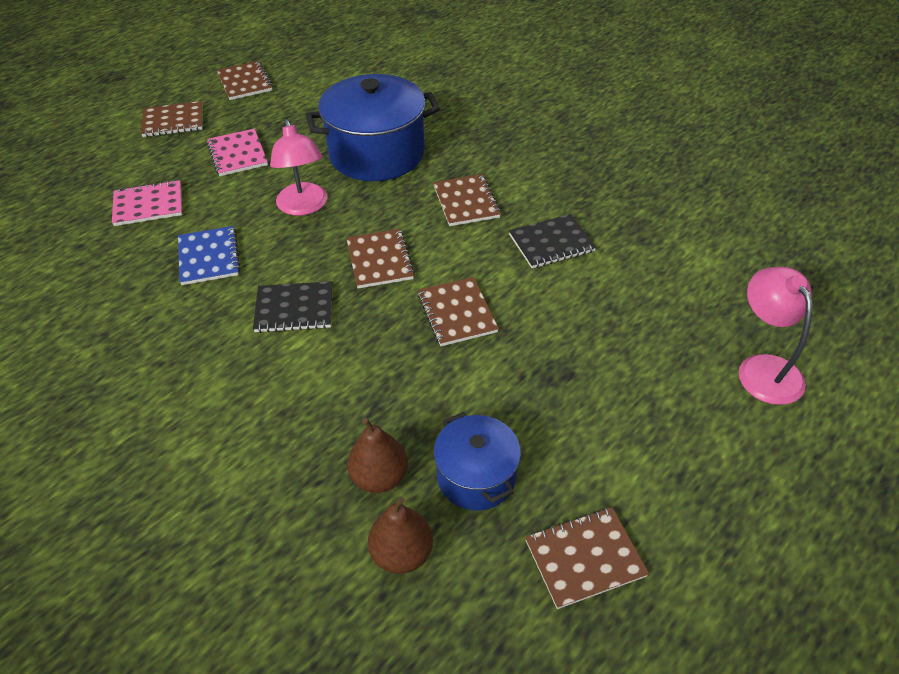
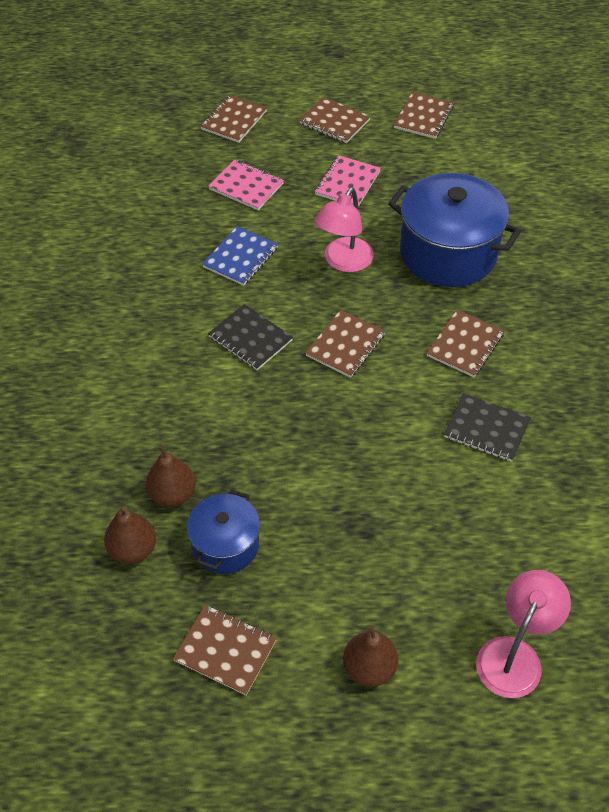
camera: 45 degrees right, 5 degrees up
(457, 313) = (349, 427): brown notebook -> brown notebook (234, 120)
(696, 465) = (369, 668): none -> brown pear

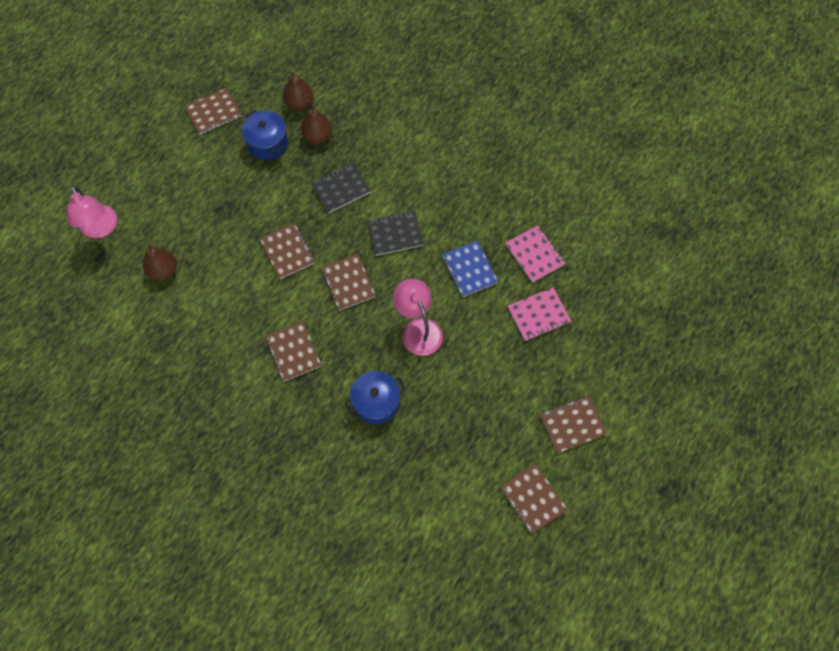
camera: 125 degrees right, 15 degrees up
(234, 120) = (622, 352): brown notebook -> brown notebook (287, 251)
(347, 183) = (494, 385): pink notebook -> pink notebook (534, 254)
(369, 668) = (152, 164): brown pear -> brown pear (163, 270)
(448, 253) = (376, 402): blue pot -> blue pot, size x0.56
(486, 429) = (227, 316): black notebook -> black notebook (341, 189)

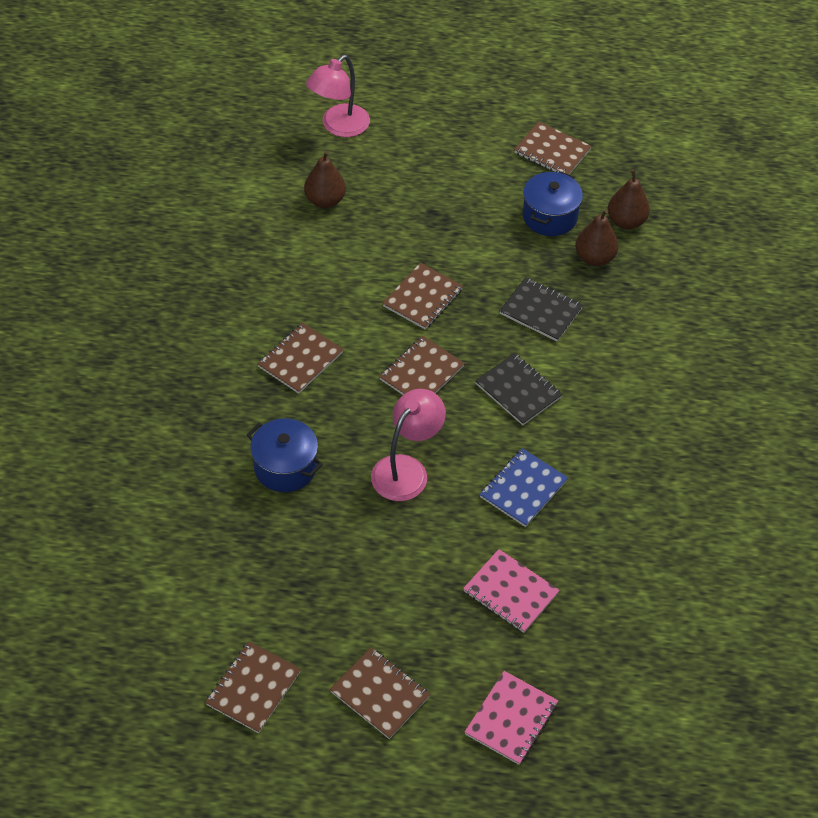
camera: 60 degrees right, 15 degrees down
(534, 254) = (594, 553): pink notebook -> pink notebook (511, 719)

